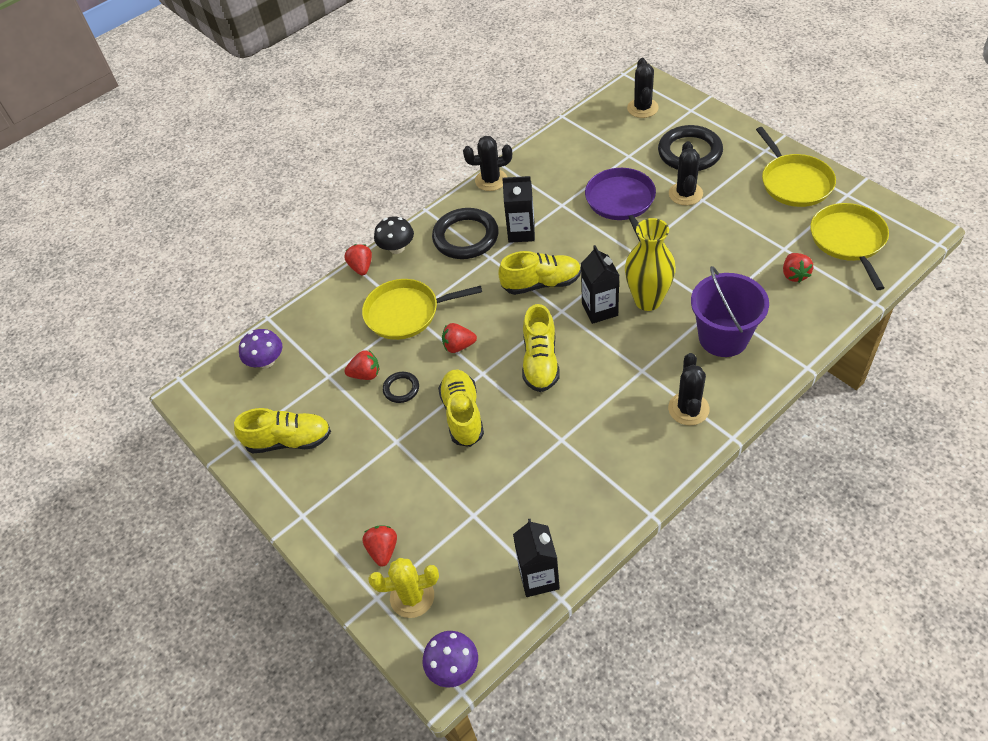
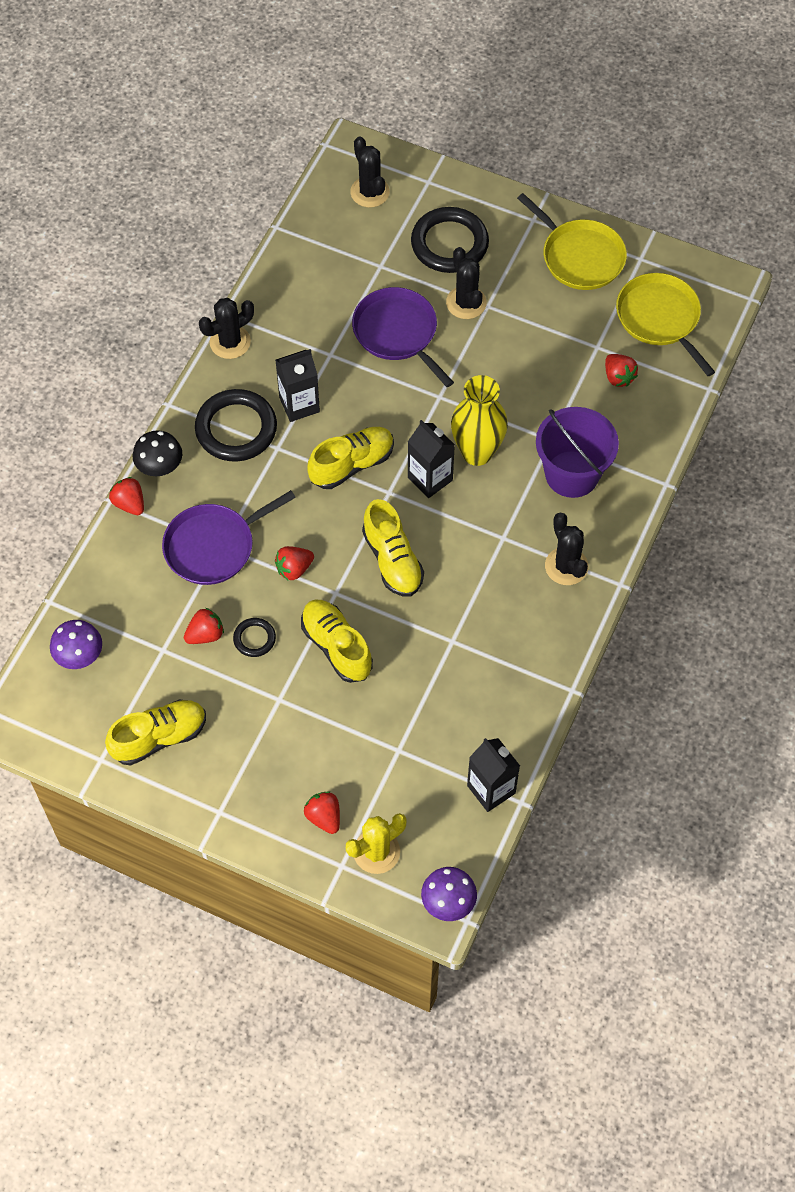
camera: 30 degrees left, 10 degrees up
(406, 313) = (214, 546): yellow pan -> purple pan

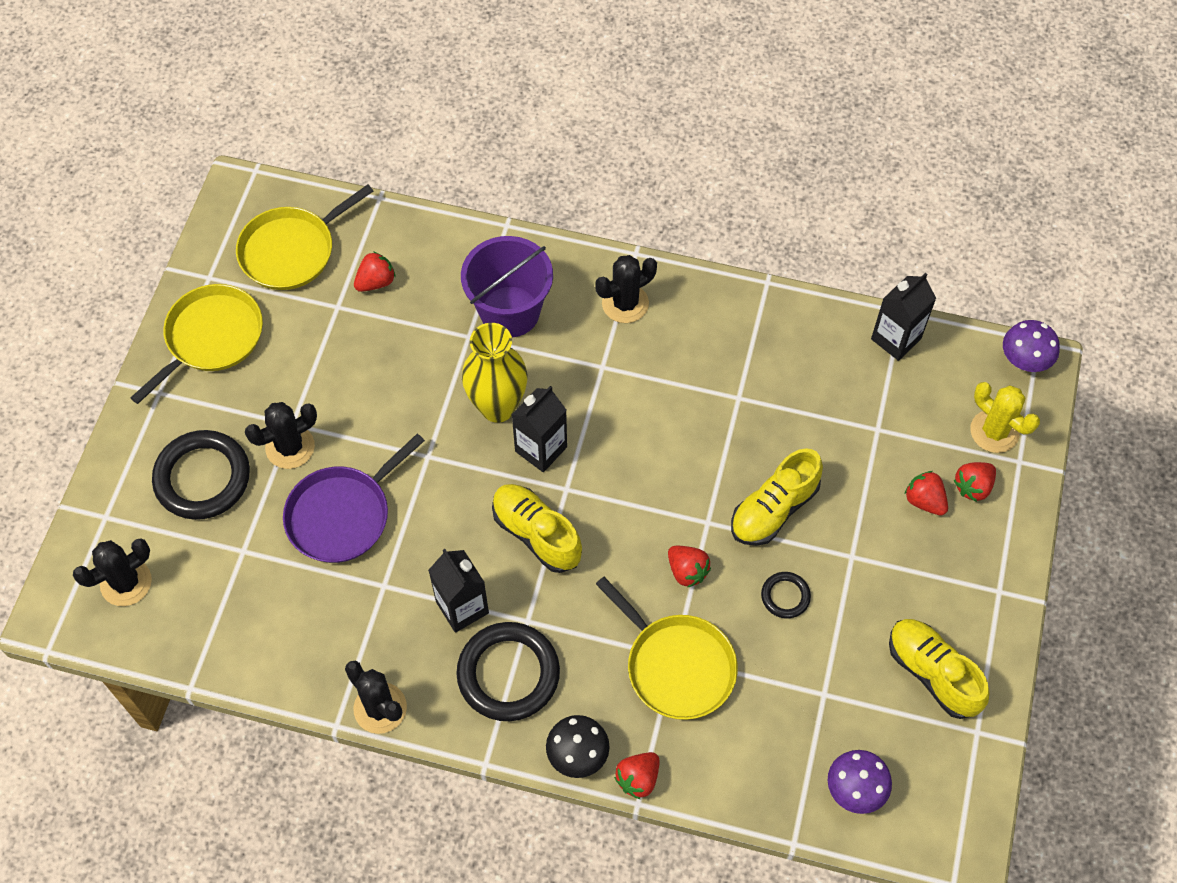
camera: 100 degrees left, 0 degrees up
(205, 634) = (793, 651): red strawberry -> red strawberry (924, 501)
(214, 546) = (676, 666): purple pan -> yellow pan
(392, 560) = (653, 471): yellow shoe -> none

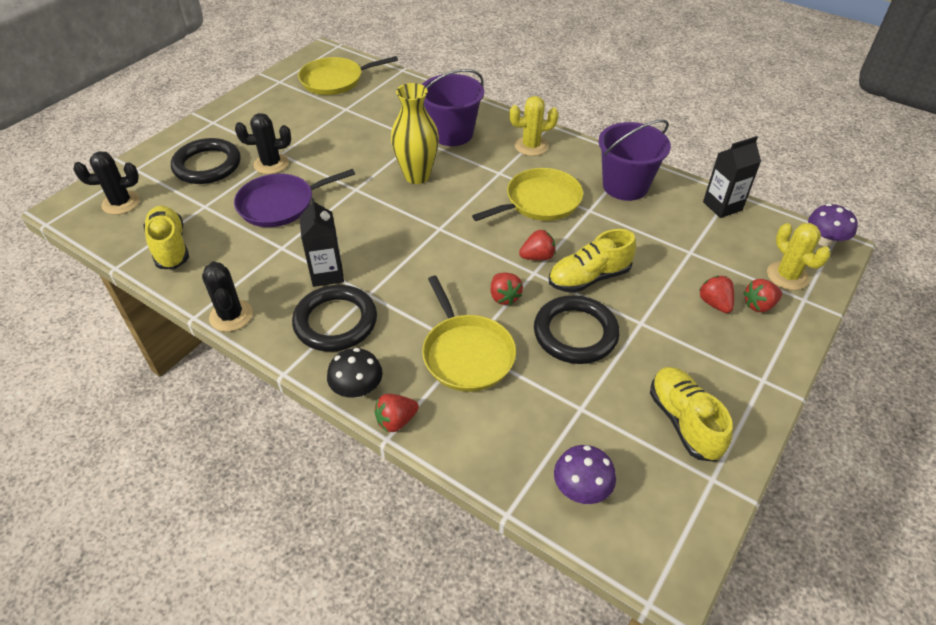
camera: 20 degrees right, 15 degrees down
(211, 338) = (261, 106): yellow pan -> yellow pan (539, 201)
(376, 282) = (376, 103): red strawberry -> red strawberry (537, 257)
(536, 534) = (404, 247): yellow shoe -> yellow shoe (170, 247)
(541, 449) = (434, 203): black carton -> none
(625, 303) = (531, 146): black cactus -> yellow cactus
(769, 340) = (625, 186): none -> purple bucket
(785, 596) = (575, 333): black ring -> black ring, size x2.03

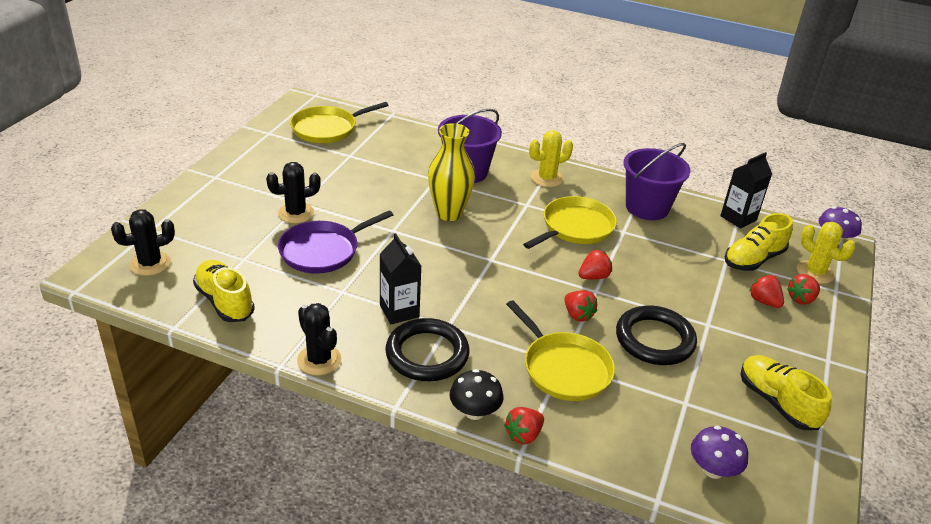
camera: 15 degrees left, 10 degrees down
(207, 165) = (228, 219): black ring -> none
(589, 278) = (647, 290): yellow shoe -> yellow shoe (753, 259)

